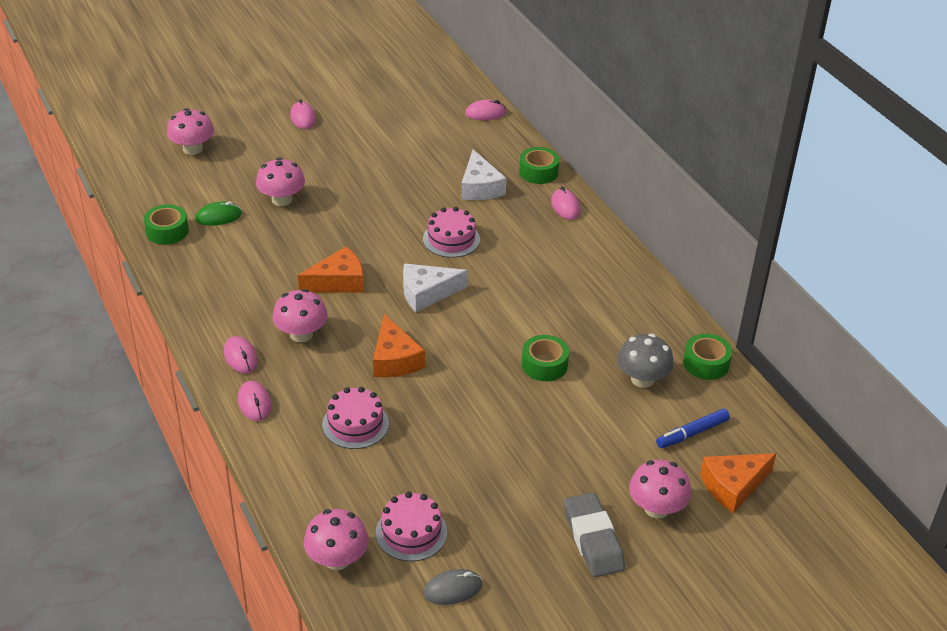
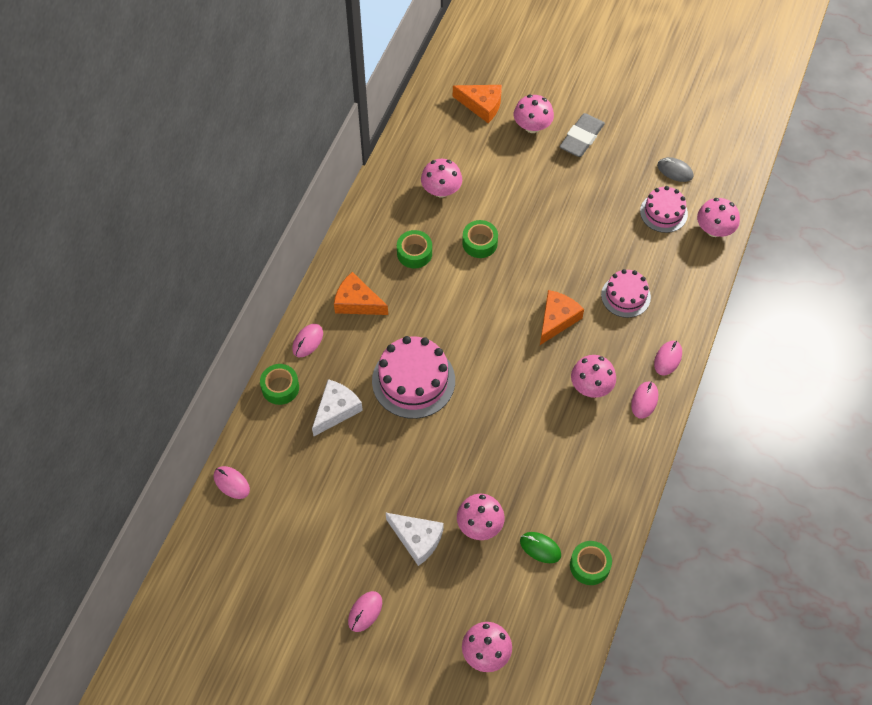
camera: 130 degrees left, 20 degrees up
(338, 281) = (524, 409): orange cheese -> orange cheese (357, 302)
(427, 293) = (482, 350): white cheese -> white cheese (417, 539)
(451, 239) = (413, 380): pink cake -> pink cake, size x1.63
(642, 379) = (441, 190): grey mushroom -> pink mushroom
(692, 433) = (461, 143): blue marker -> none
(706, 363) = (395, 170): green tape -> green tape (414, 253)

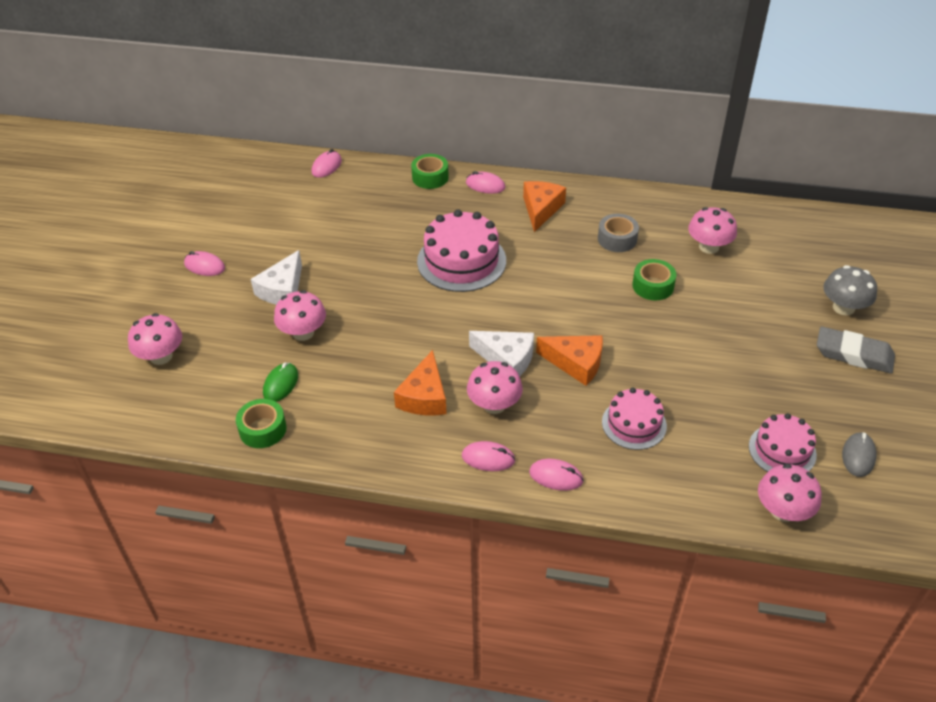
camera: 80 degrees right, 15 degrees down
(336, 410) = (415, 215): white cheese -> white cheese (507, 359)
(414, 253) = (617, 239): green tape -> grey tape
(482, 105) = (846, 262): orange cheese -> orange cheese (424, 396)
(532, 126) = (843, 308): pink mushroom -> grey mushroom

